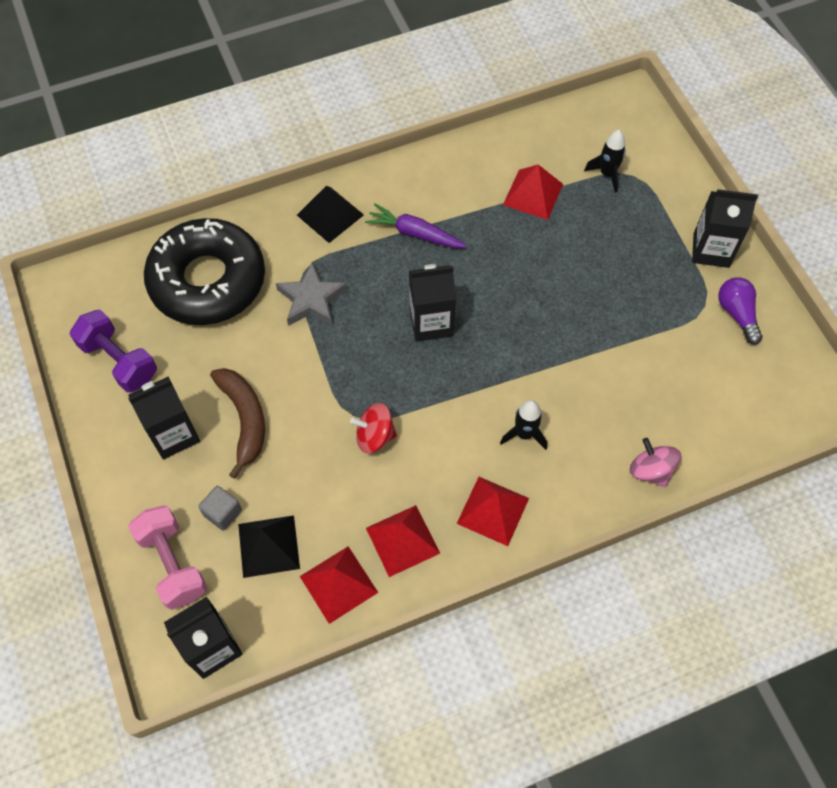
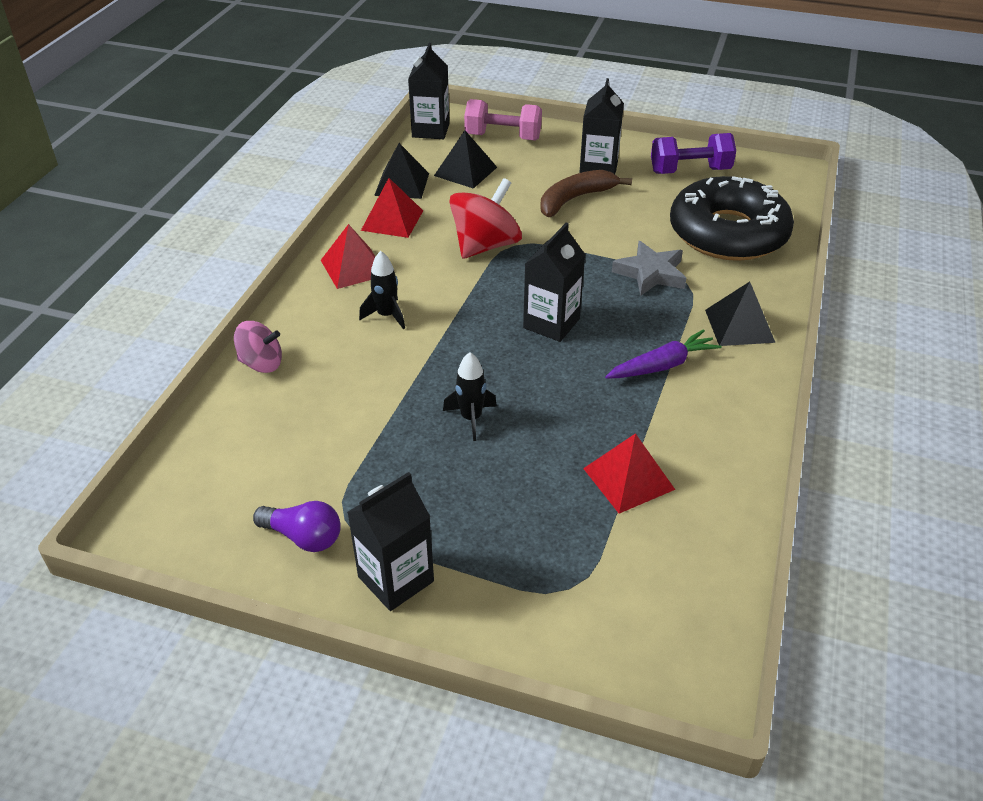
camera: 130 degrees right, 20 degrees down
(222, 513) = (513, 165): grey cube -> none
(244, 419) = (574, 199): brown banana -> brown banana turned 120 degrees clockwise
(338, 584) = (402, 184): red pyramid -> black pyramid
(374, 436) = (485, 245): red spinning top -> red spinning top, size x1.64
(607, 174) = (594, 563): black rocket -> black rocket (471, 418)

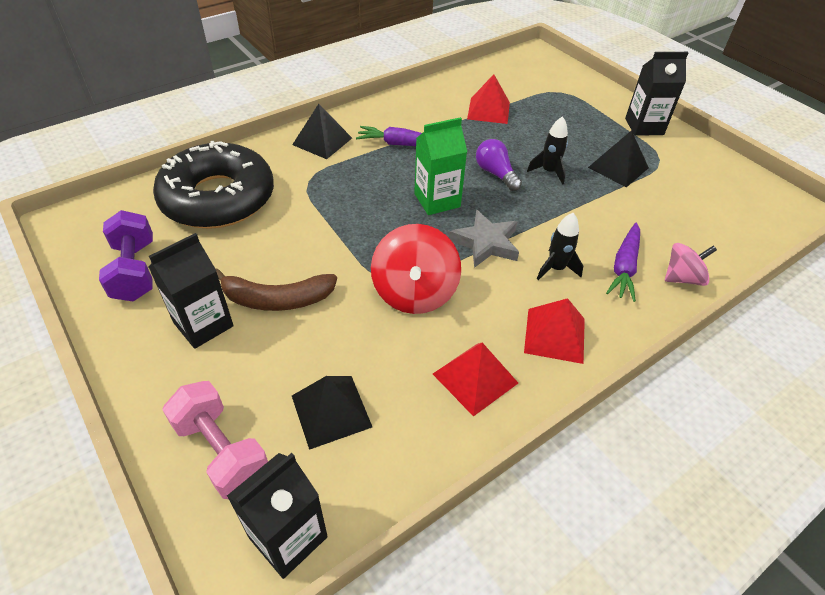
camera: 145 degrees left, 5 degrees up
(261, 363) = (682, 278): pink spinning top -> pink spinning top turned 120 degrees clockwise
(304, 537) = (687, 161): purple light bulb -> purple light bulb (495, 174)
(323, 347) = (624, 267): none -> purple carrot
(402, 184) = (420, 434): black pyramid -> black pyramid (618, 167)
(485, 245) = (414, 292): red spinning top -> red spinning top turned 75 degrees counterclockwise
(551, 323) = (437, 200): black carton -> green carton
(651, 273) = (321, 198): grey star -> grey star (486, 243)
(690, 171) = (135, 271): purple dumbbell -> purple dumbbell turned 45 degrees clockwise

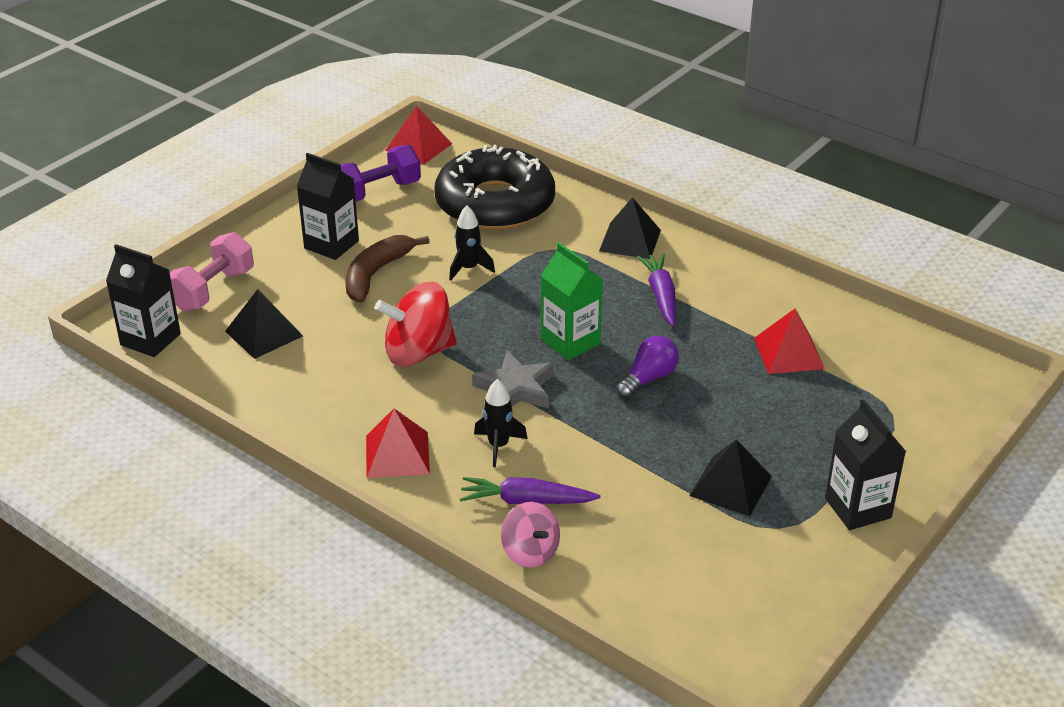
camera: 75 degrees right, 10 degrees down
(277, 299) = (375, 274): brown banana -> brown banana turned 45 degrees clockwise
(475, 378) = (324, 408): red pyramid -> red pyramid (418, 147)
(548, 172) = (680, 422): black rocket -> black rocket (469, 268)

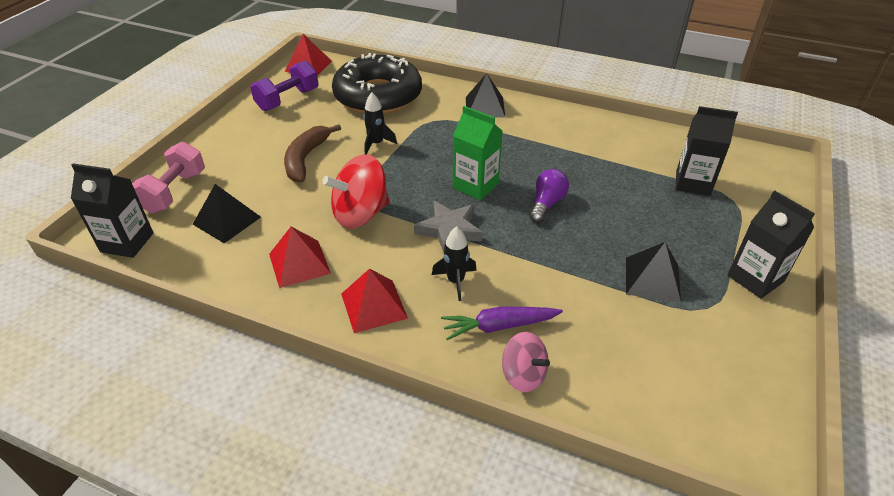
camera: 15 degrees left, 5 degrees up
(331, 244) = (263, 142): black carton -> black carton (692, 183)
(661, 296) = (525, 141): purple carrot -> none
(789, 353) = (635, 167): red pyramid -> red pyramid (299, 263)

